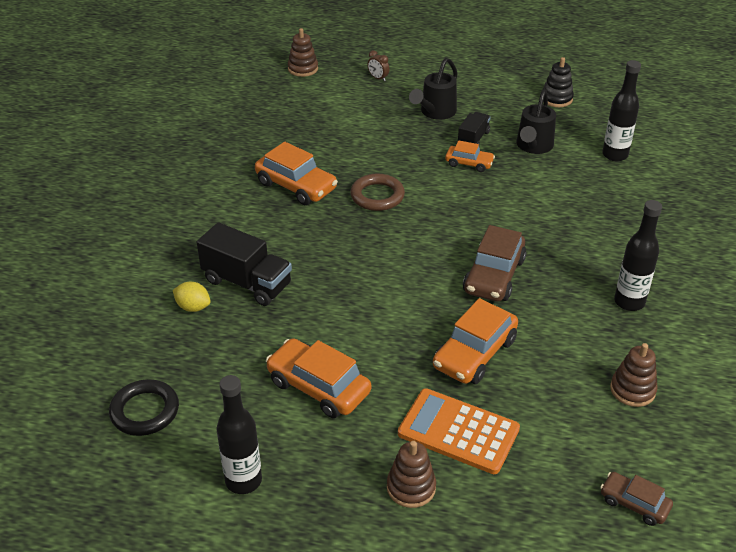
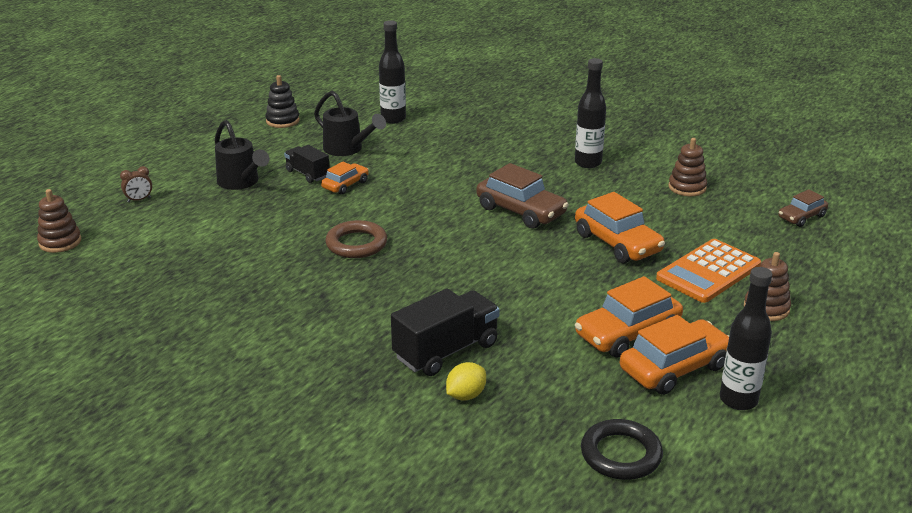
camera: 70 degrees left, 10 degrees down
(296, 186) = (297, 289): orange car -> orange car (674, 368)

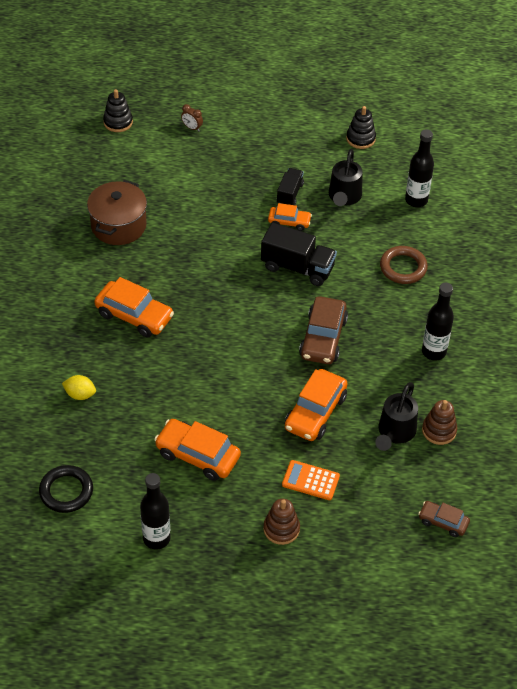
camera: 60 degrees right, 20 degrees up
(60, 242) = (118, 122): brown stacking toy -> black stacking toy
(222, 288) = (118, 225): none -> brown pot
(241, 182) = (251, 165): black watering can -> black watering can (395, 432)
(356, 244) = (213, 266): brown ring -> brown ring (403, 267)
(446, 351) = (119, 366): black truck -> black truck (297, 267)
(674, 368) = (172, 493): orange car -> orange car (134, 315)
(708, 272) = (310, 480): orange calculator -> orange calculator, size x0.64

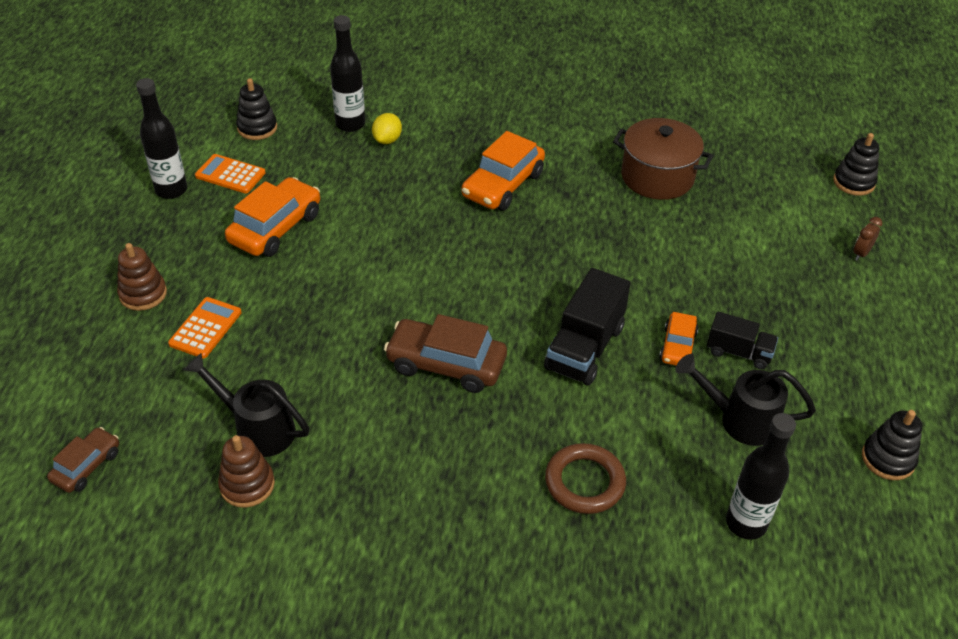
camera: 95 degrees right, 5 degrees down
(66, 491) = (257, 128): black ring -> black stacking toy
(133, 499) = (230, 174): none -> orange calculator
(315, 412) = (315, 343): orange car -> none
(434, 352) = (401, 500): black bottle -> black bottle (350, 124)

